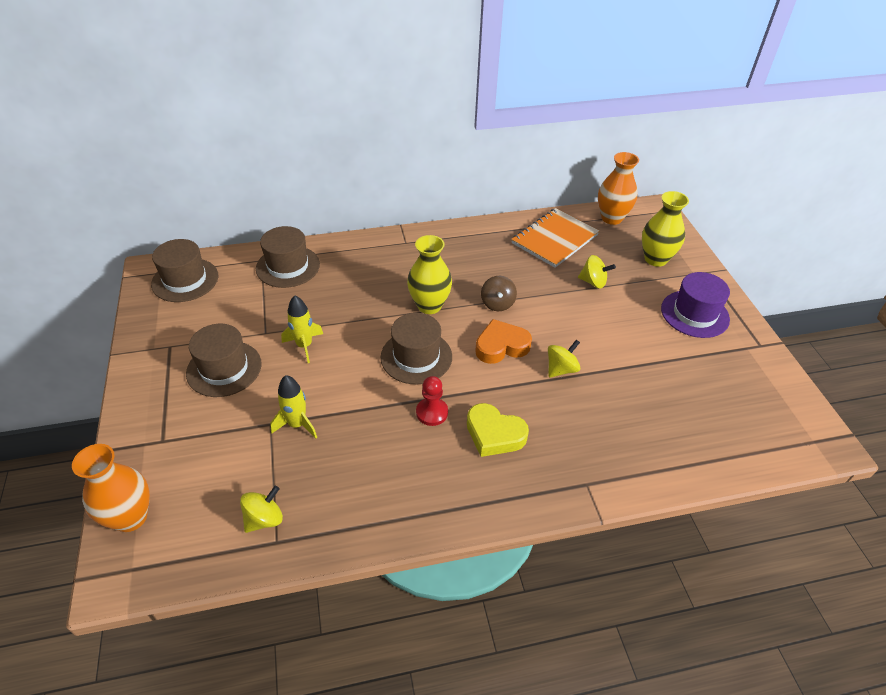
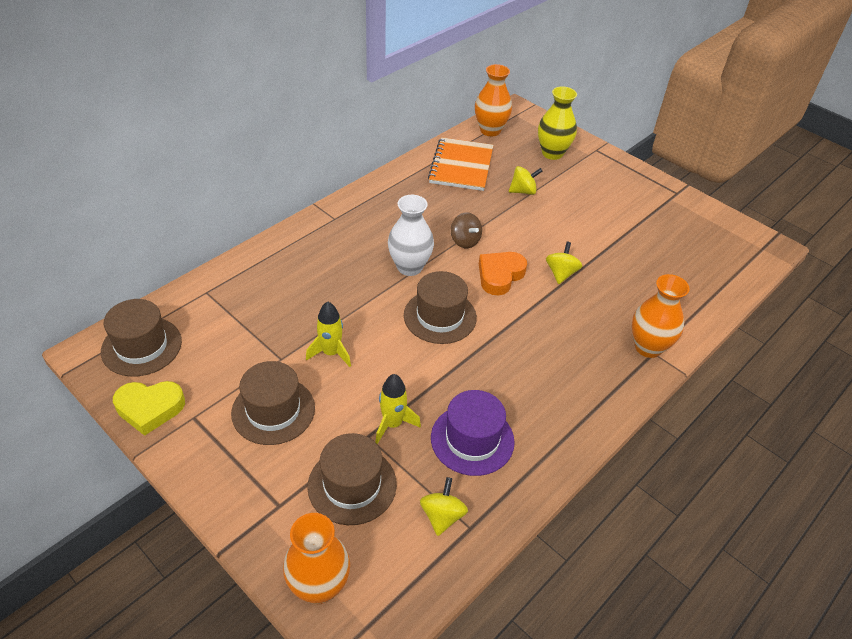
camera: 35 degrees left, 0 degrees up
(288, 266) = (240, 287): brown hat -> brown hat (352, 485)
(429, 305) = (409, 267): yellow vase -> white vase
(432, 412) = (495, 356): red pawn -> none
(494, 434) = (558, 349): yellow heart -> yellow heart (150, 408)
(585, 476) = (648, 347): none -> orange vase
(694, 314) = (616, 187): purple hat -> purple hat (472, 439)

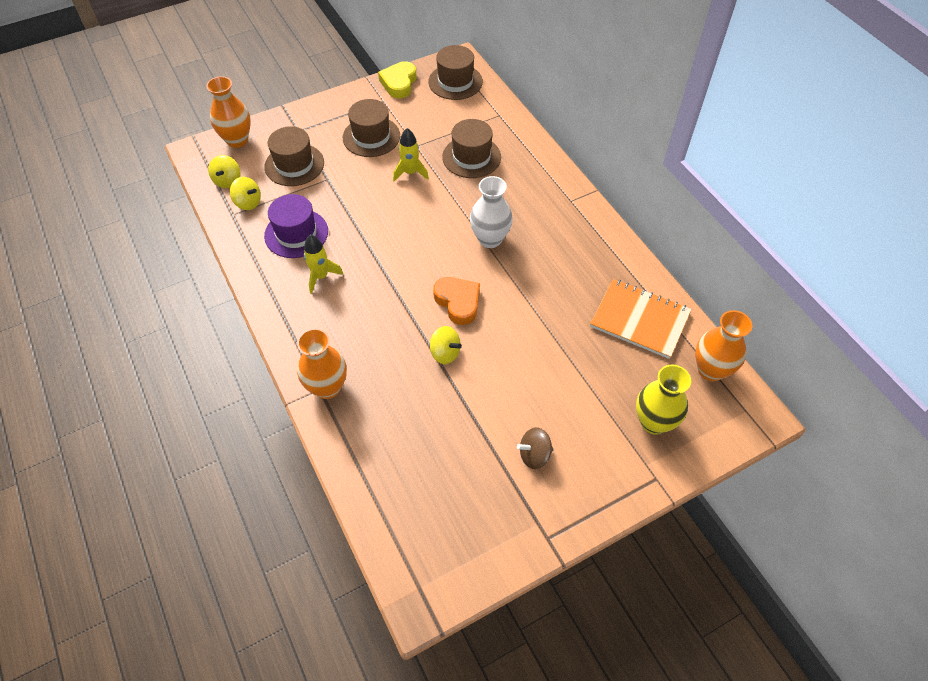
camera: 110 degrees right, 10 degrees up
(393, 424) = (331, 193): yellow rocket -> yellow rocket (321, 276)
(440, 316) = (423, 245): brown hat -> brown hat (471, 157)
(465, 241) = (514, 289): brown spinning top -> brown spinning top (534, 455)
(523, 191) = (583, 364): yellow spinning top -> yellow spinning top (228, 181)

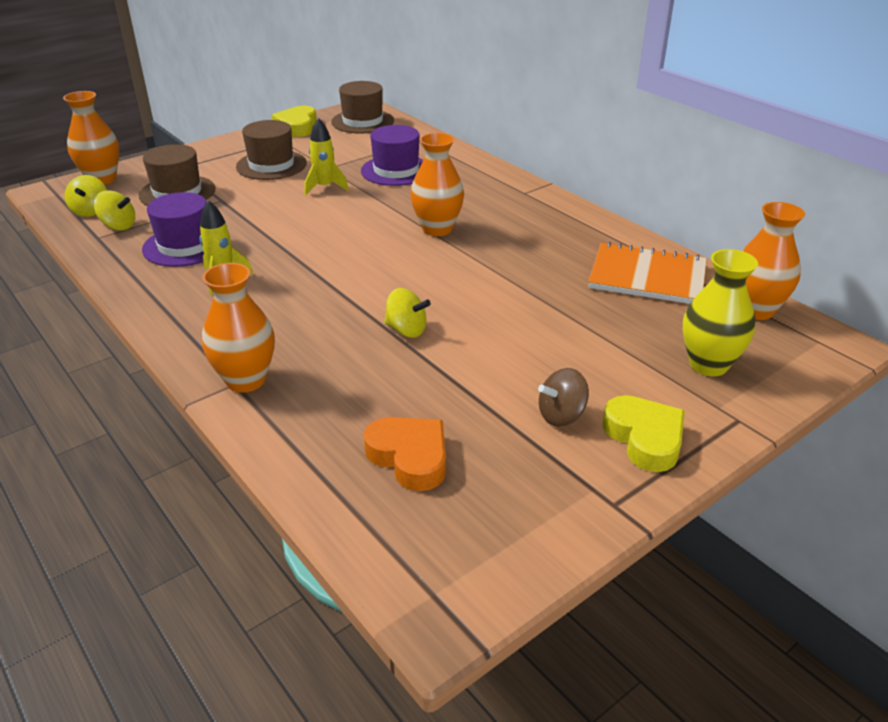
camera: 10 degrees left, 20 degrees down
(458, 302) = (412, 284): orange heart -> orange heart (410, 457)
(471, 157) = (396, 170): brown hat -> purple hat
(490, 239) = (437, 229): white vase -> orange vase
(585, 485) = (644, 438): none -> yellow heart

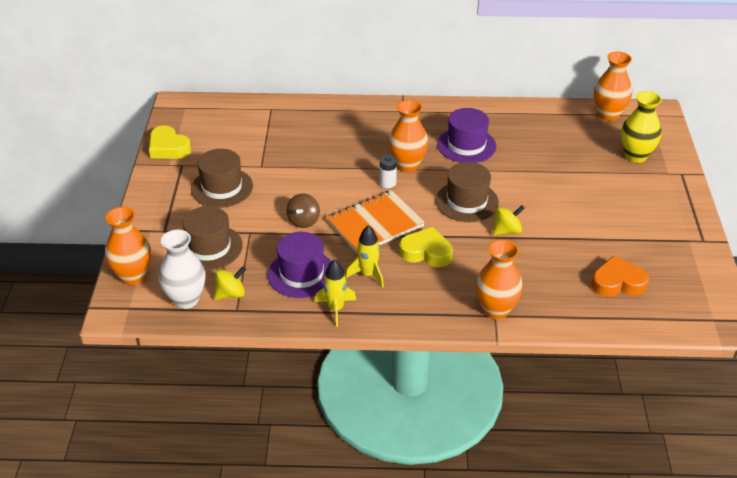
camera: 50 degrees left, 5 degrees up
(90, 211) = (186, 299): yellow spinning top -> white vase
(325, 187) = (291, 180): yellow rocket -> yellow rocket (335, 309)
(362, 121) = (203, 116): brown hat -> brown hat (467, 201)
(391, 231) = (387, 183): none -> white battery
(396, 170) = (305, 141): purple hat -> purple hat (466, 145)
(561, 415) = (630, 220): brown spinning top -> brown spinning top (304, 221)
(644, 438) = (669, 206): yellow heart -> yellow heart (426, 252)
(647, 277) = (544, 126): orange notebook -> orange notebook (375, 224)

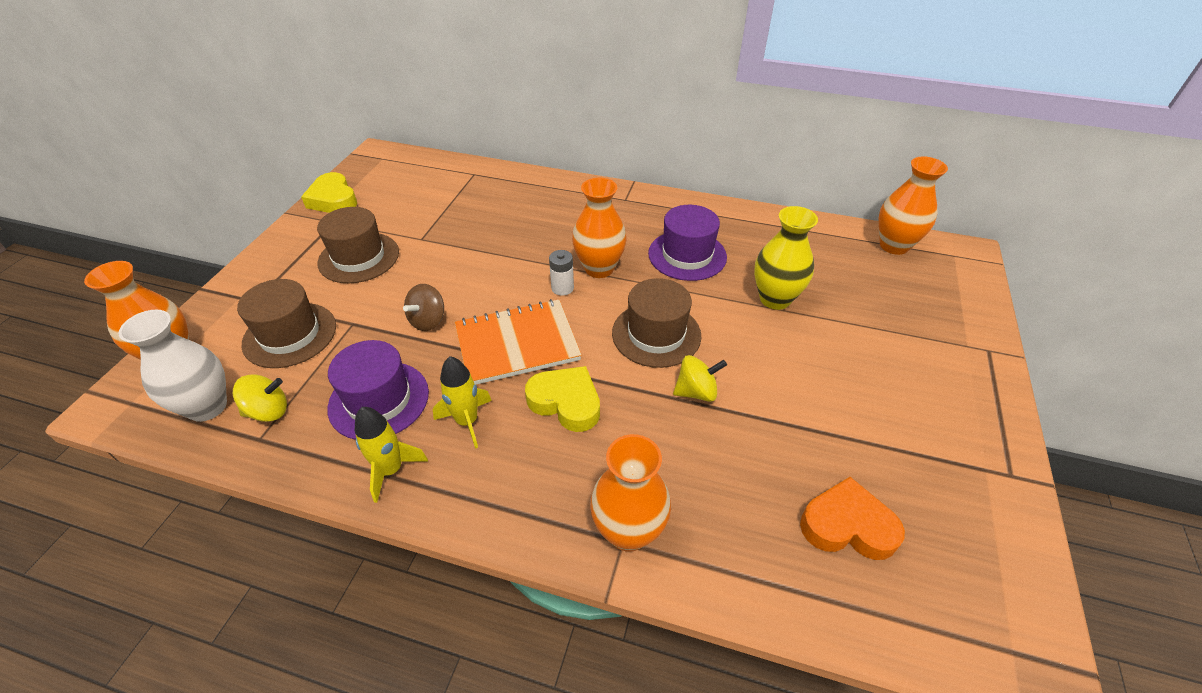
camera: 15 degrees right, 5 degrees up
(635, 156) = (922, 310): yellow vase -> yellow vase (775, 299)

